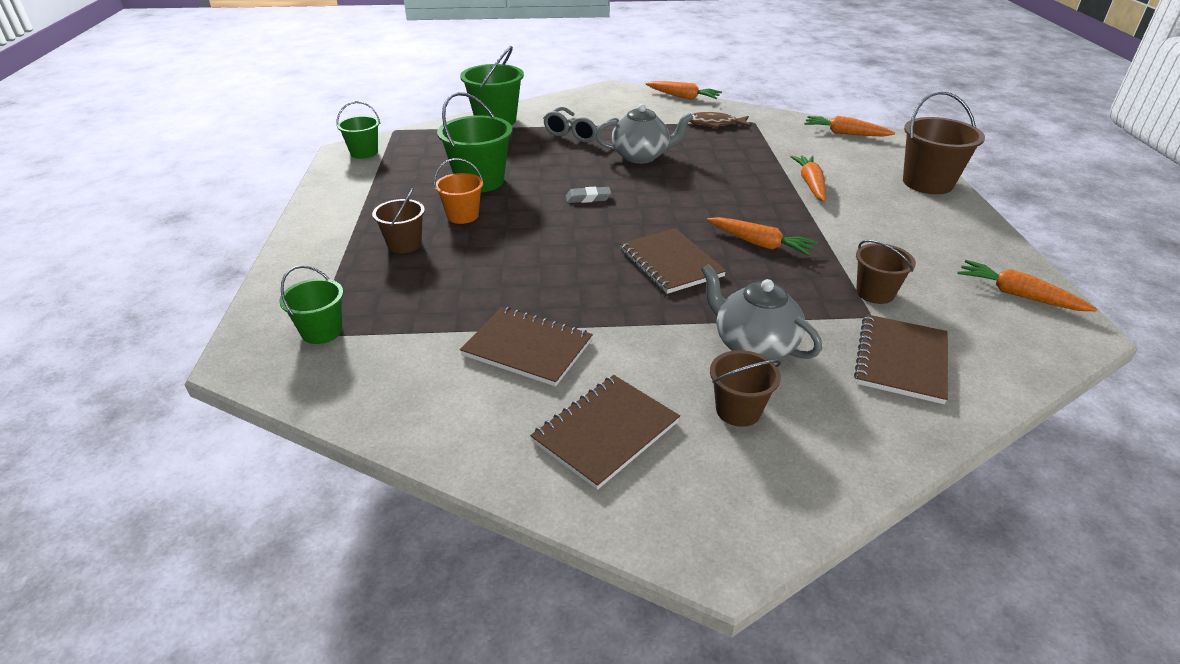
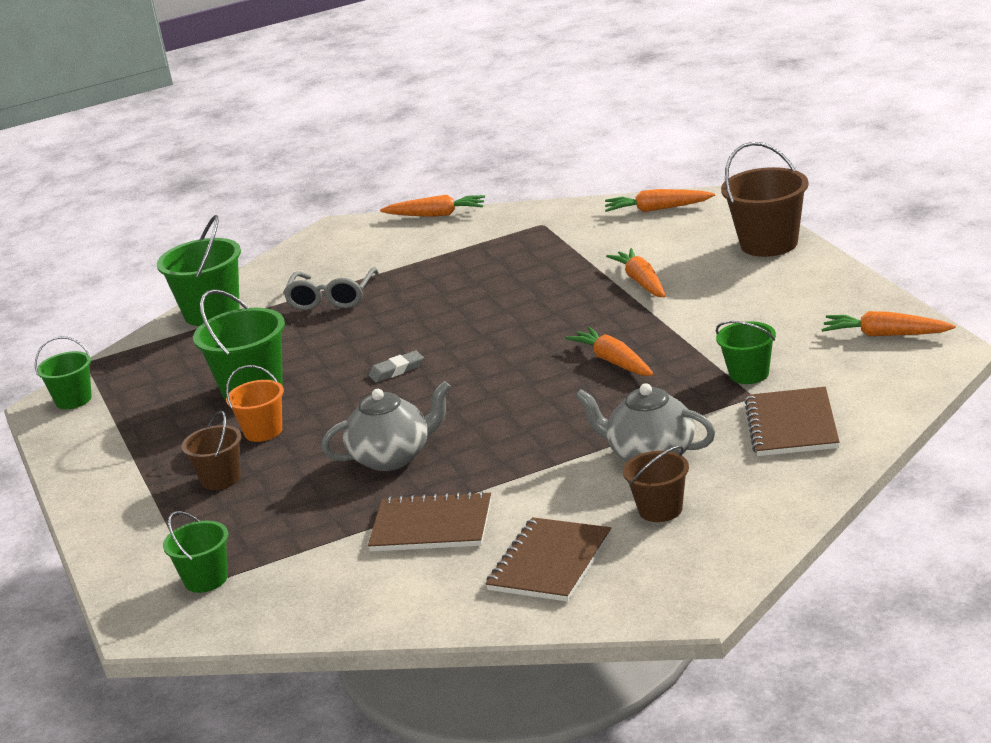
camera: 15 degrees left, 10 degrees down
(641, 156) = (429, 305): grey teapot -> grey teapot (392, 457)
(671, 263) = (530, 408): brown notebook -> none
(714, 124) = (495, 240): brown fish -> none
(759, 243) = (614, 362): orange carrot -> orange carrot turned 135 degrees counterclockwise
(875, 293) = (749, 374): brown bucket -> green bucket

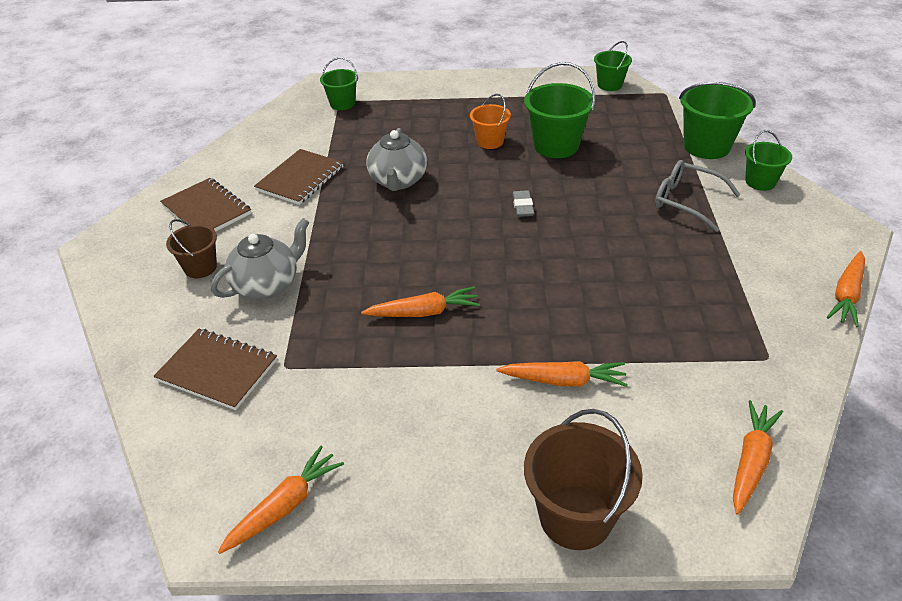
camera: 110 degrees right, 15 degrees up
(220, 479) = (445, 120): brown bucket -> none
(749, 374) = (319, 380): green bucket -> green bucket (760, 182)

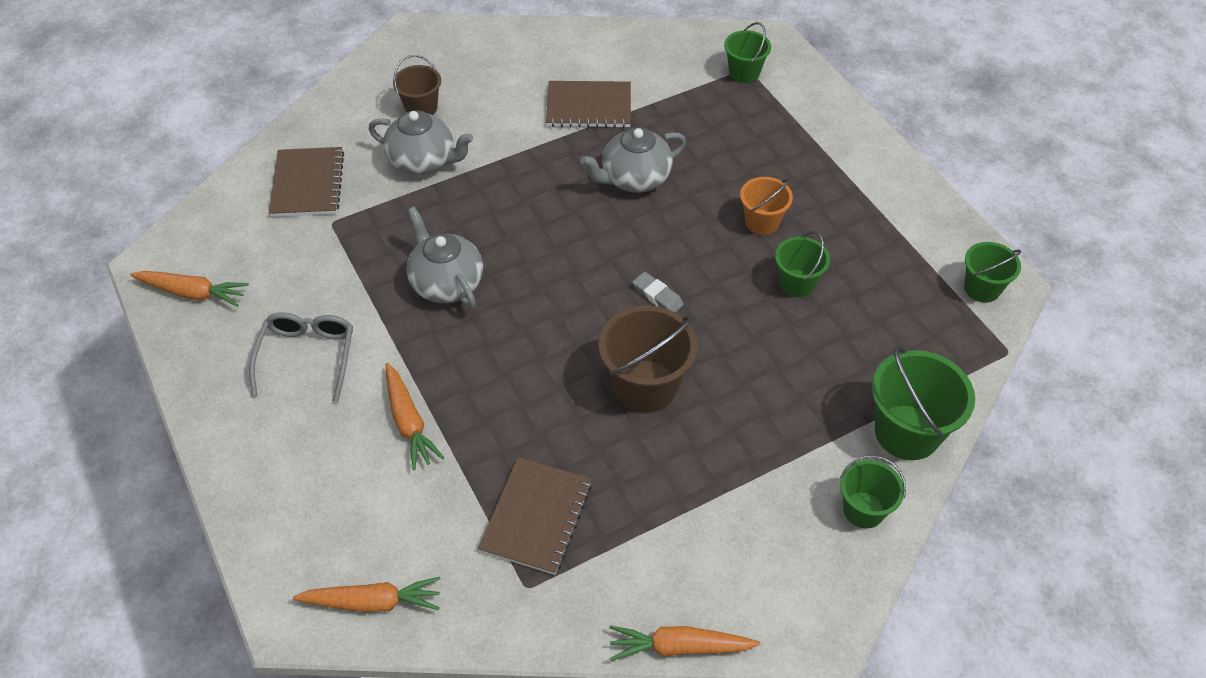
camera: 60 degrees right, 10 degrees up
(206, 210) = (500, 69): brown notebook -> brown notebook (536, 517)
(423, 312) = (446, 283): orange carrot -> grey teapot
(522, 206) = (657, 296): grey eraser -> grey eraser turned 75 degrees clockwise
(556, 145) = (797, 283): green bucket -> green bucket, size x0.61
(575, 517) = (254, 483): brown bucket -> brown bucket (645, 386)
(686, 201) = (767, 442): grey glasses -> grey glasses (307, 357)

